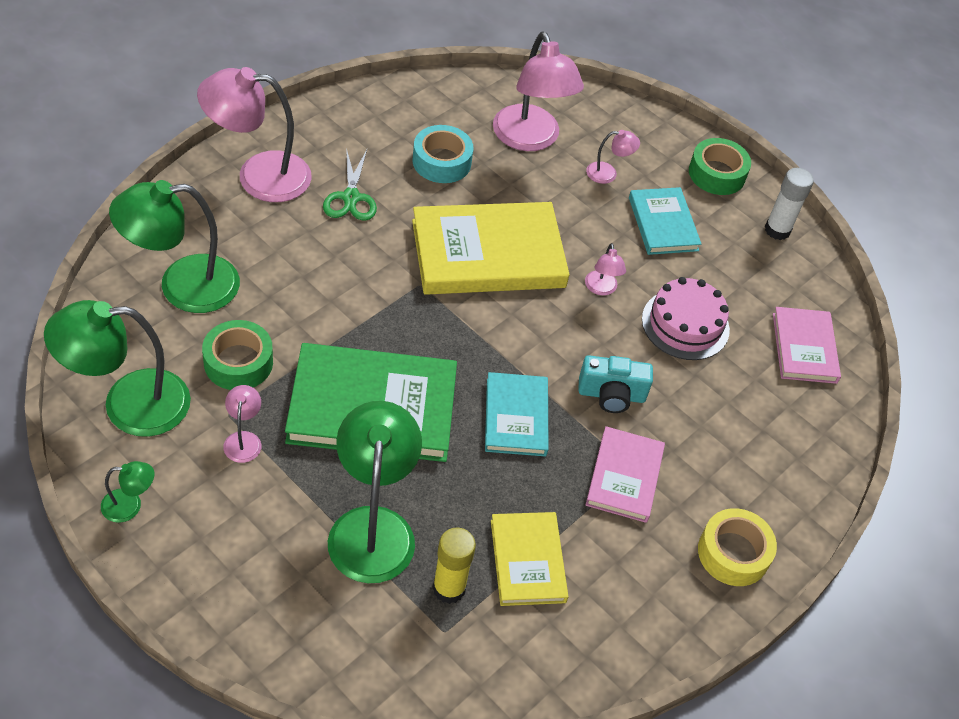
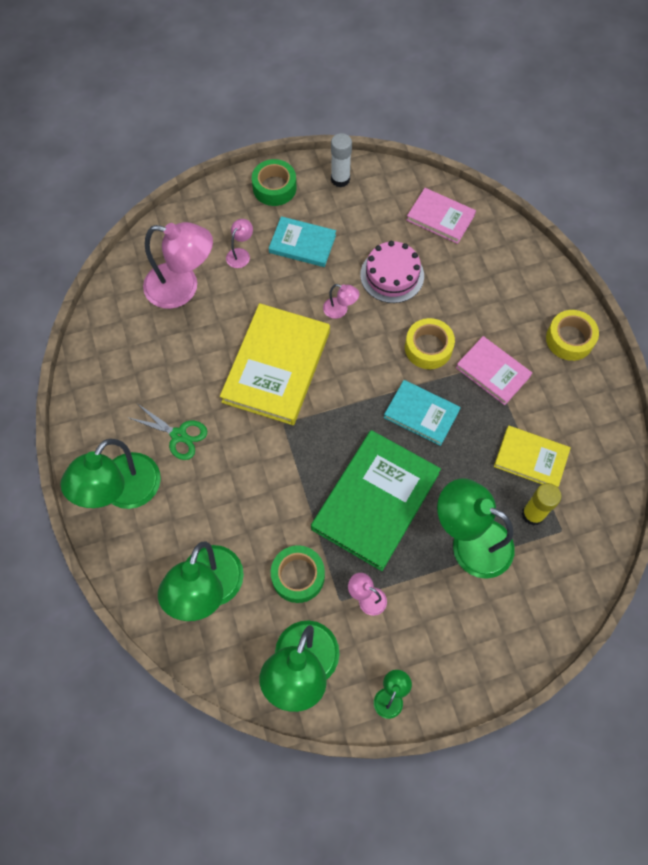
camera: 55 degrees left, 15 degrees up
(259, 175) = (123, 492): pink lamp -> green lamp
(441, 161) = (174, 357): turquoise tape -> none
(611, 395) = (428, 348): turquoise camera -> yellow tape

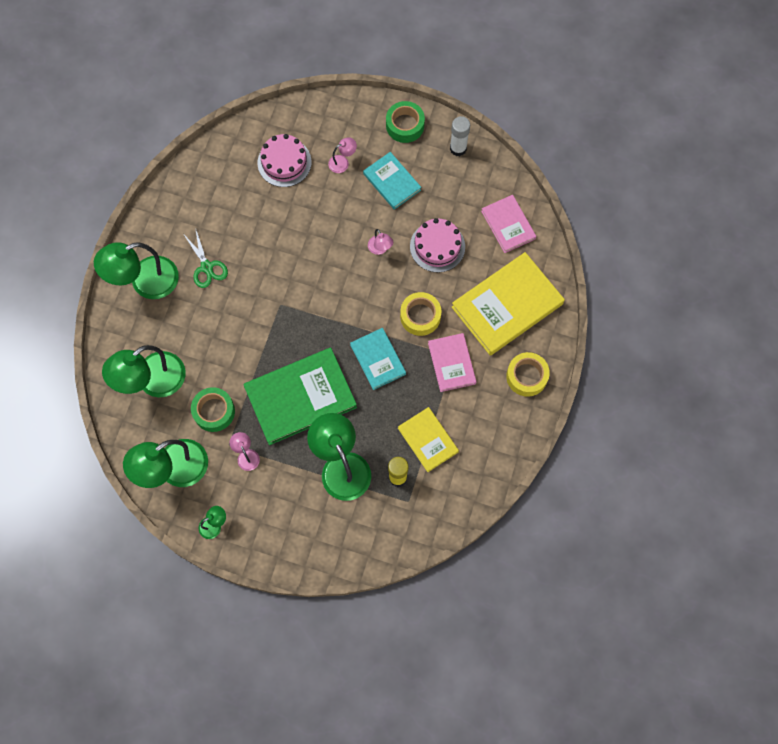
camera: 35 degrees right, 5 degrees up
(182, 288) = (284, 162): pink lamp -> pink cake
(276, 366) = (305, 261): yellow book -> yellow book (507, 305)

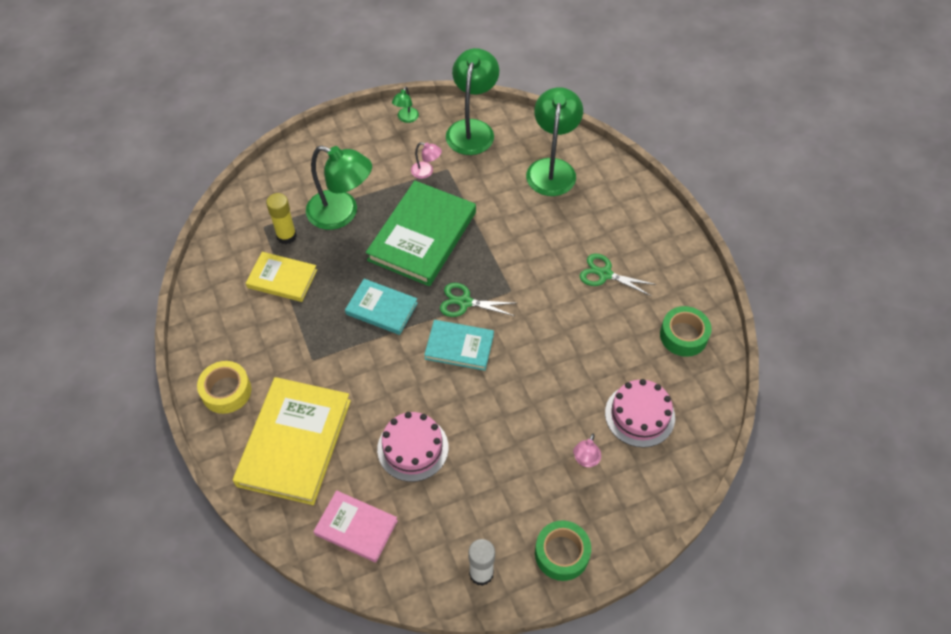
camera: 140 degrees right, 15 degrees down
(145, 282) = (640, 227): green lamp -> none
(214, 411) = (482, 181): green tape -> green tape (683, 335)
(318, 320) = (465, 302): none -> green scissors
(380, 249) = (467, 403): pink lamp -> none
(392, 182) = (517, 479): turquoise book -> turquoise book (459, 347)
(420, 316) = (374, 371): yellow tape -> none
(451, 363) = (310, 352): pink book -> none

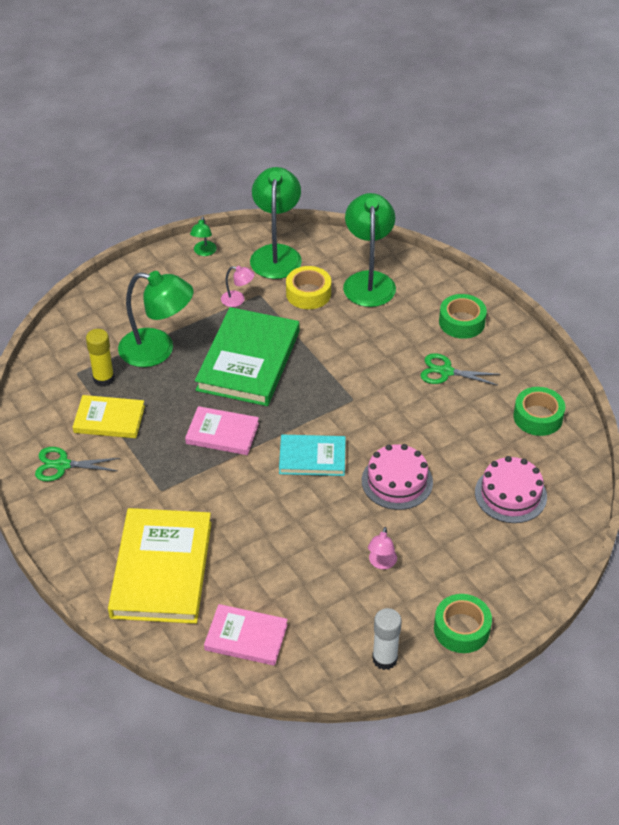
camera: 10 degrees left, 10 degrees down
(226, 391) = (76, 532): yellow tape -> yellow tape (308, 293)
(381, 308) = (222, 433): turquoise book -> pink book
(413, 448) = (287, 557): pink cake -> pink cake (397, 481)
(465, 302) = (308, 416): green scissors -> green scissors (62, 465)
(585, 460) = (465, 542): pink lamp -> pink lamp (381, 563)
(631, 224) = (461, 322): none -> green tape

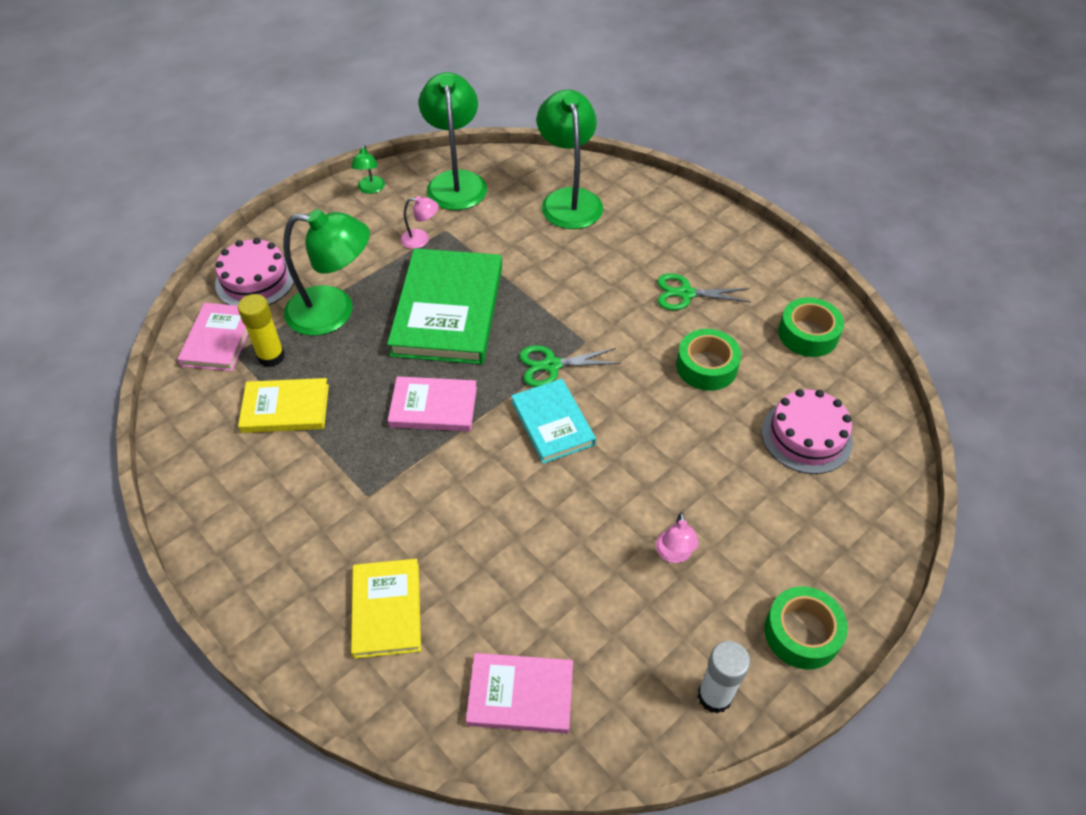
camera: 10 degrees left, 5 degrees up
(62, 465) = (231, 479): green scissors -> green scissors (551, 365)
(65, 360) = (219, 339): none -> pink book
(162, 569) = (387, 610): yellow book -> yellow book, size x0.56
(308, 293) = (503, 222): yellow tape -> none
(312, 458) = (552, 423): turquoise book -> turquoise book turned 75 degrees clockwise
(397, 481) = (664, 439): pink cake -> pink cake (255, 280)
(461, 322) = (687, 233): green tape -> green tape (706, 366)

